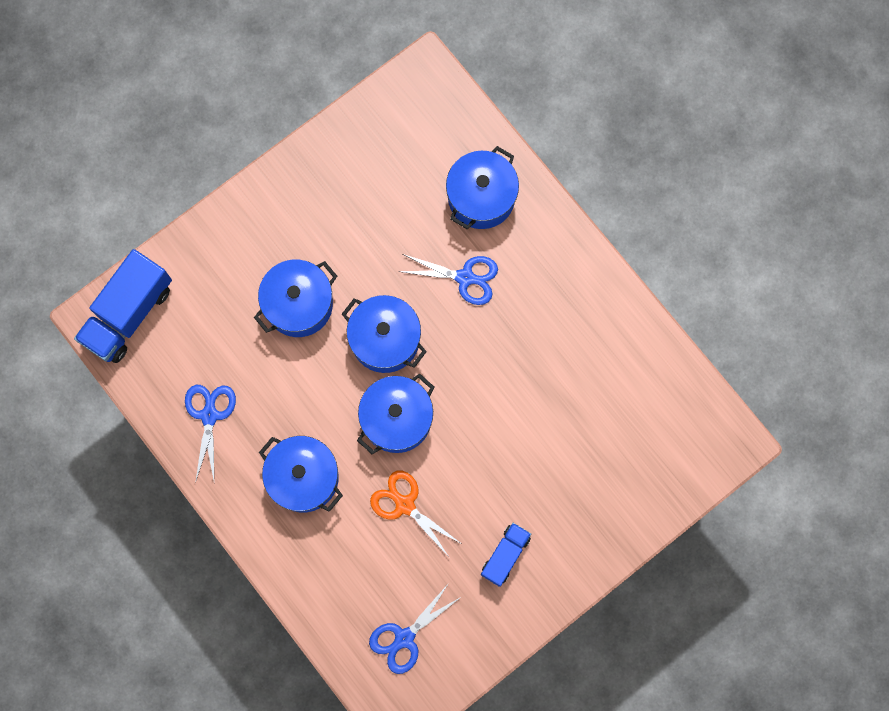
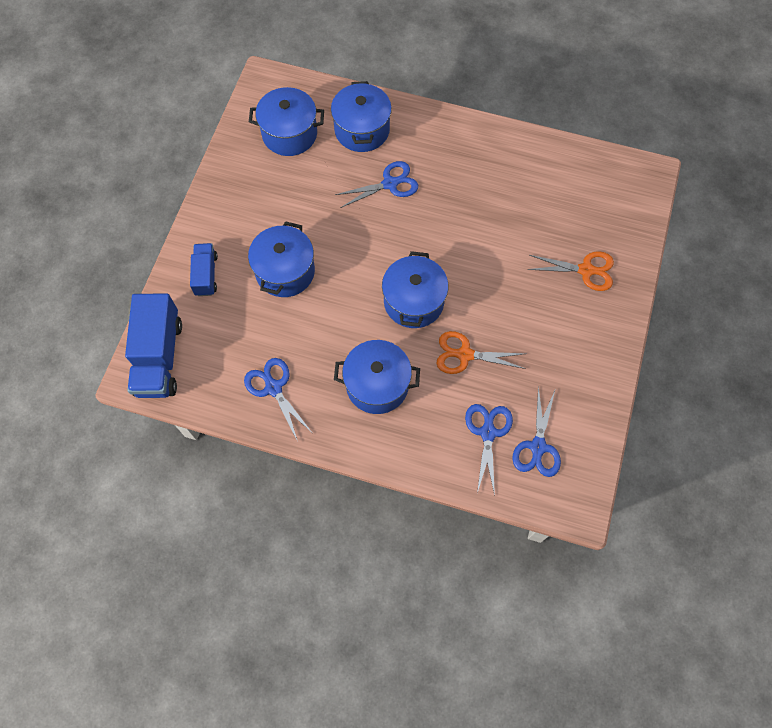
camera: 35 degrees left, 10 degrees down
(369, 593) = (488, 433): none -> blue scissors
(385, 339) = (365, 256): blue pot -> blue pot (289, 134)
(505, 555) = (561, 341): blue truck -> blue truck (206, 275)
(586, 501) = (586, 270): none -> orange scissors

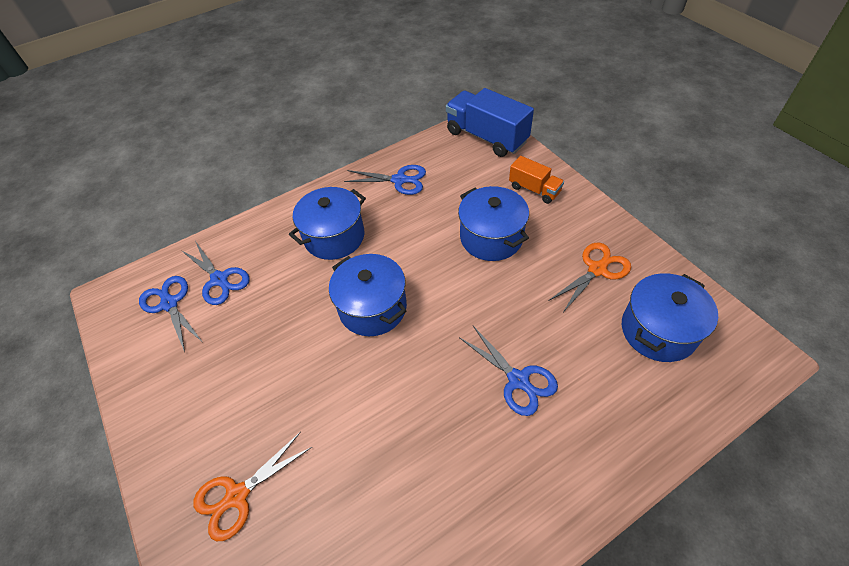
camera: 135 degrees right, 15 degrees down
(206, 275) = (534, 189): blue truck -> orange truck
(362, 130) = (617, 404): blue pot -> none
(390, 184) = (518, 380): blue scissors -> blue scissors turned 60 degrees counterclockwise
(465, 355) = (289, 310): orange scissors -> orange scissors (597, 269)

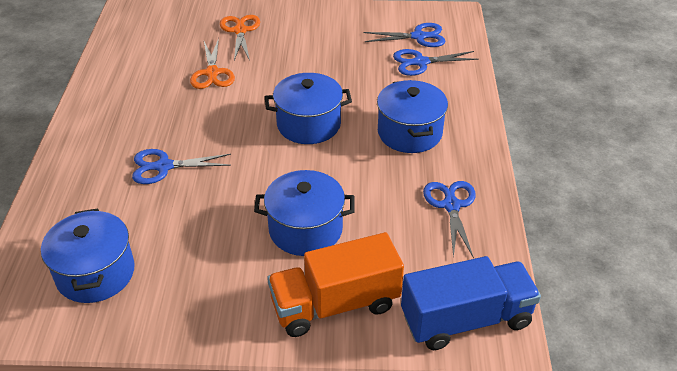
camera: 120 degrees right, 10 degrees down
(399, 180) = (451, 206): blue scissors -> blue scissors turned 135 degrees clockwise
(534, 189) = (335, 304): orange truck -> orange truck, size x1.78
(597, 269) = (190, 279): orange scissors -> orange scissors (212, 73)

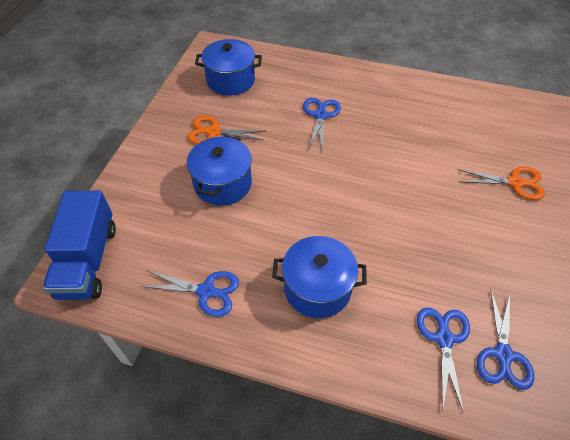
camera: 105 degrees right, 10 degrees up
(212, 73) = (441, 154): orange scissors -> orange scissors (213, 132)
(308, 124) = (350, 209): blue pot -> none
(335, 304) = (145, 186): orange truck -> none

